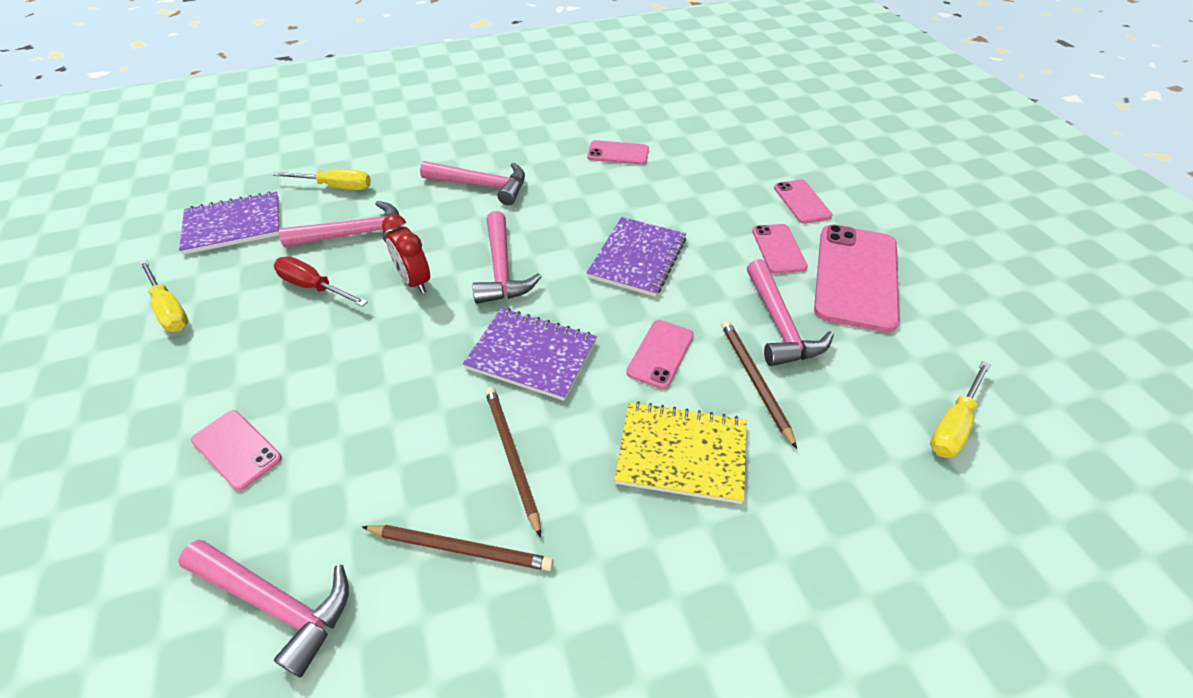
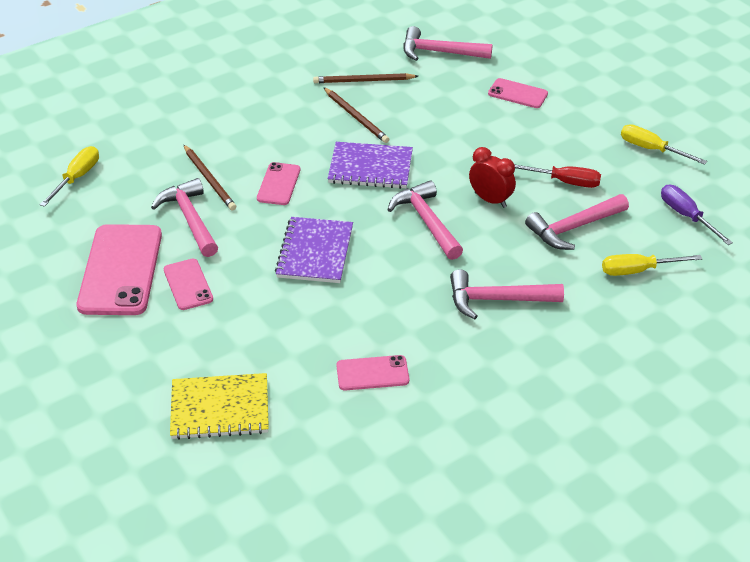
camera: 165 degrees right, 5 degrees down
(233, 225) = (686, 216): purple notebook -> purple screwdriver
(681, 454) = (254, 135): yellow notebook -> yellow notebook (220, 408)
(801, 202) = (161, 344): pink phone -> none

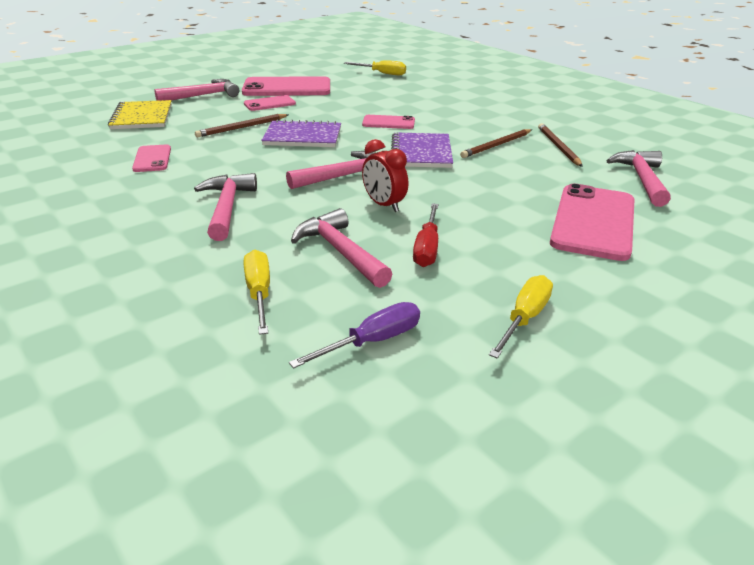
camera: 85 degrees right, 10 degrees down
(190, 219) = (341, 101): pink hammer -> pink hammer (203, 96)
(209, 179) = (389, 103): brown pencil -> brown pencil (242, 128)
(490, 200) = (384, 205): red clock -> red clock turned 105 degrees clockwise
(517, 94) = (593, 222): pink phone -> pink phone, size x1.92

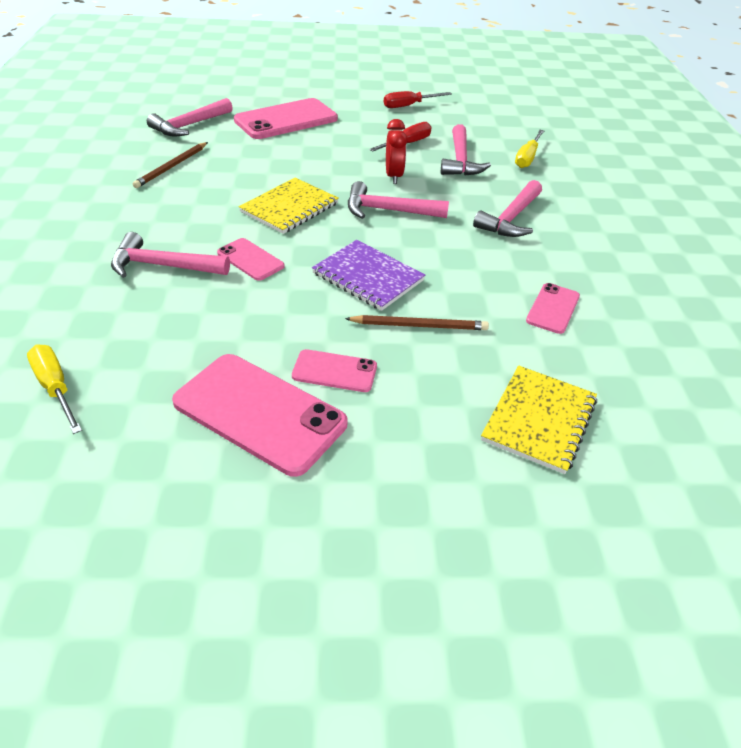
camera: 145 degrees left, 10 degrees up
(203, 96) = (412, 454): pink hammer -> pink hammer (163, 266)
(372, 341) = (488, 123): purple screwdriver -> none
(421, 152) = (289, 208): purple notebook -> yellow notebook
(496, 145) = (214, 188): brown pencil -> none
(524, 318) = (409, 106): yellow screwdriver -> red screwdriver

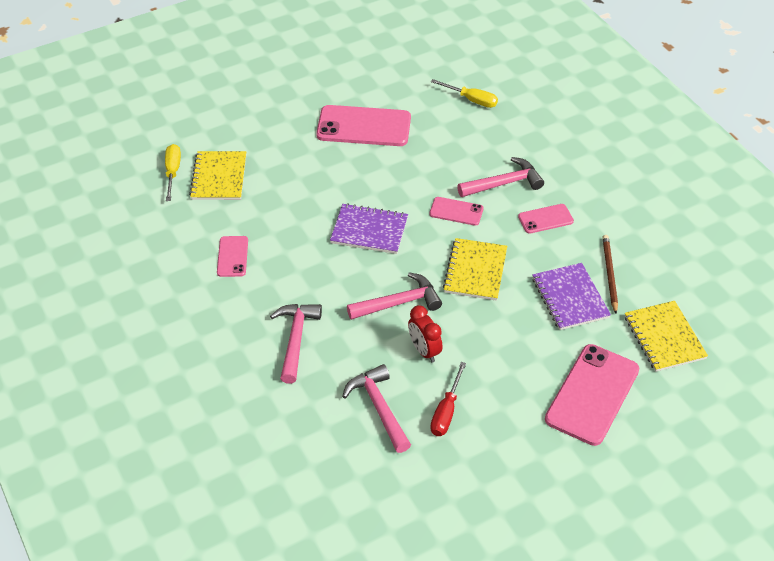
camera: 155 degrees right, 5 degrees up
(189, 125) = (664, 337): pink hammer -> yellow notebook
(228, 165) = (570, 298): none -> purple notebook
(334, 371) = (343, 161): pink phone -> pink phone (545, 219)
(409, 106) = (495, 497): red screwdriver -> none
(419, 326) = (313, 207): brown pencil -> none
(527, 158) = (315, 447): yellow screwdriver -> yellow screwdriver (172, 172)

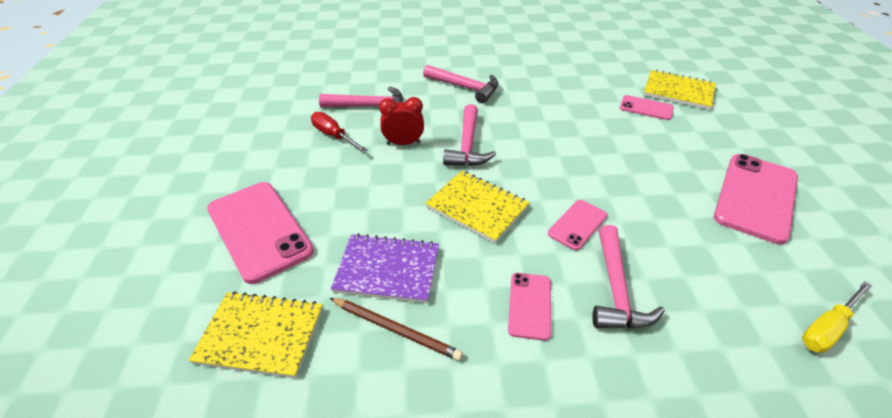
camera: 115 degrees right, 5 degrees down
(172, 172) = (690, 72): yellow screwdriver -> none
(232, 256) = (572, 79): pink phone -> pink phone (646, 108)
(369, 230) = (573, 154): purple notebook -> none

